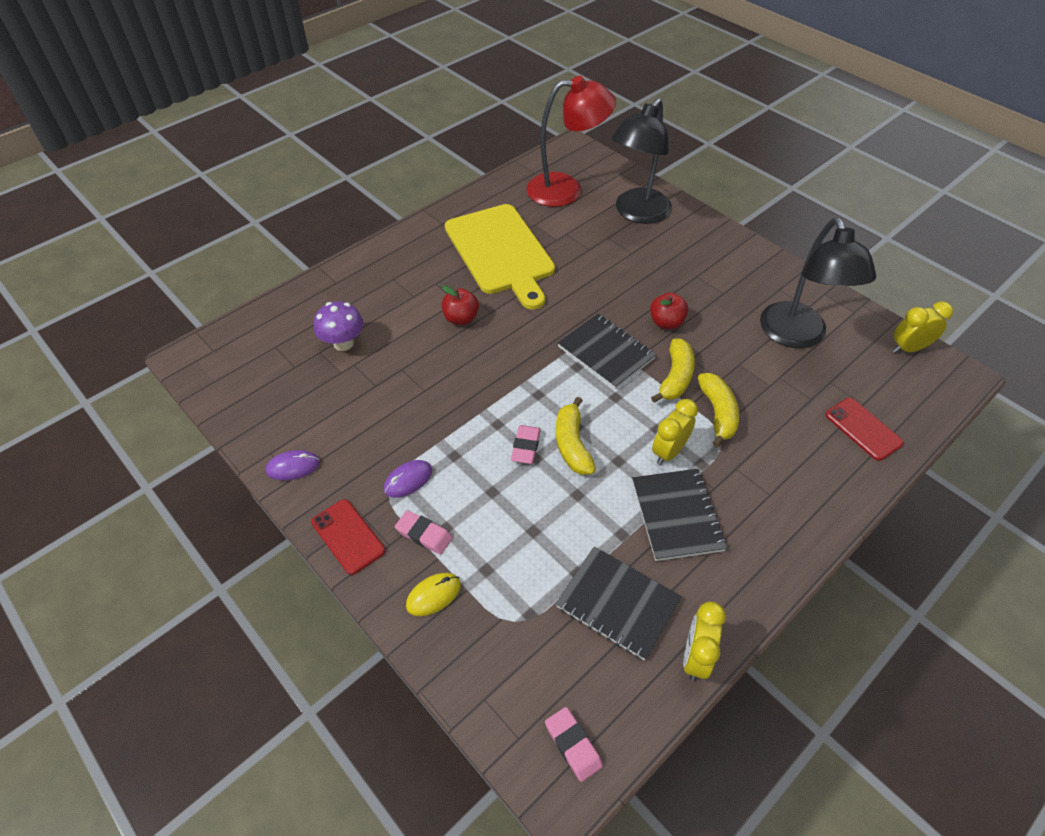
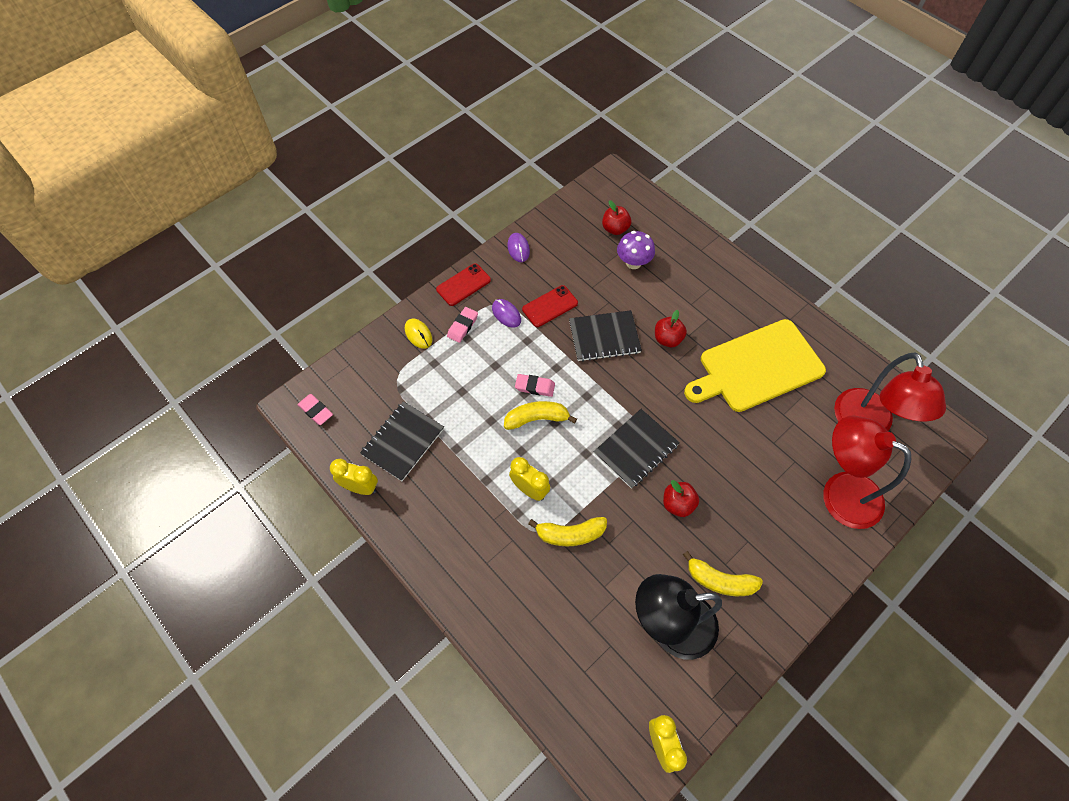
camera: 90 degrees right, 10 degrees up
(283, 359) = (615, 229): none -> red apple
(573, 745) = (316, 411): pink eraser -> pink eraser turned 75 degrees clockwise
(637, 213) = (839, 493): black lamp -> red lamp
(675, 377) = (609, 504): yellow banana -> yellow banana (720, 581)
(677, 515) = (470, 488): black notebook -> black notebook (604, 337)
(863, 429) = (554, 663): red phone -> red phone (550, 306)

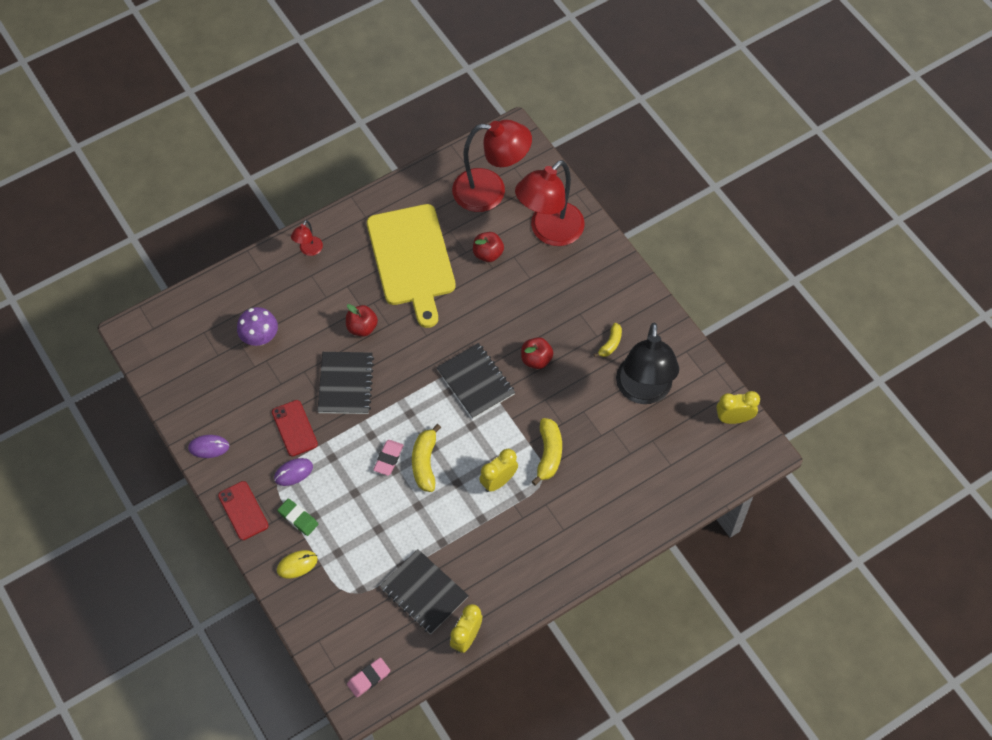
camera: 80 degrees left, 0 degrees up
(462, 326) = (298, 518): pink eraser -> green eraser
(615, 229) = (209, 345): red apple -> red apple (488, 254)
(720, 581) = (610, 344): yellow banana -> yellow banana, size x0.63
(736, 281) = (309, 250): none -> red lamp

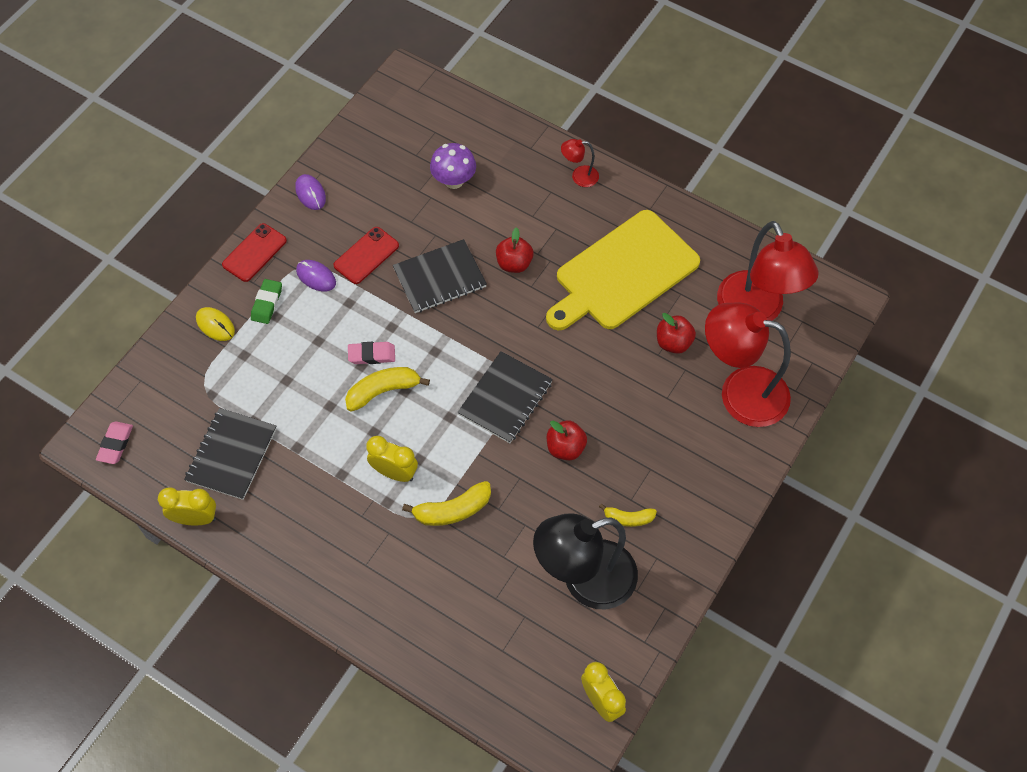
camera: 65 degrees right, 0 degrees up
(368, 678) = (115, 444): pink eraser -> pink eraser turned 75 degrees clockwise

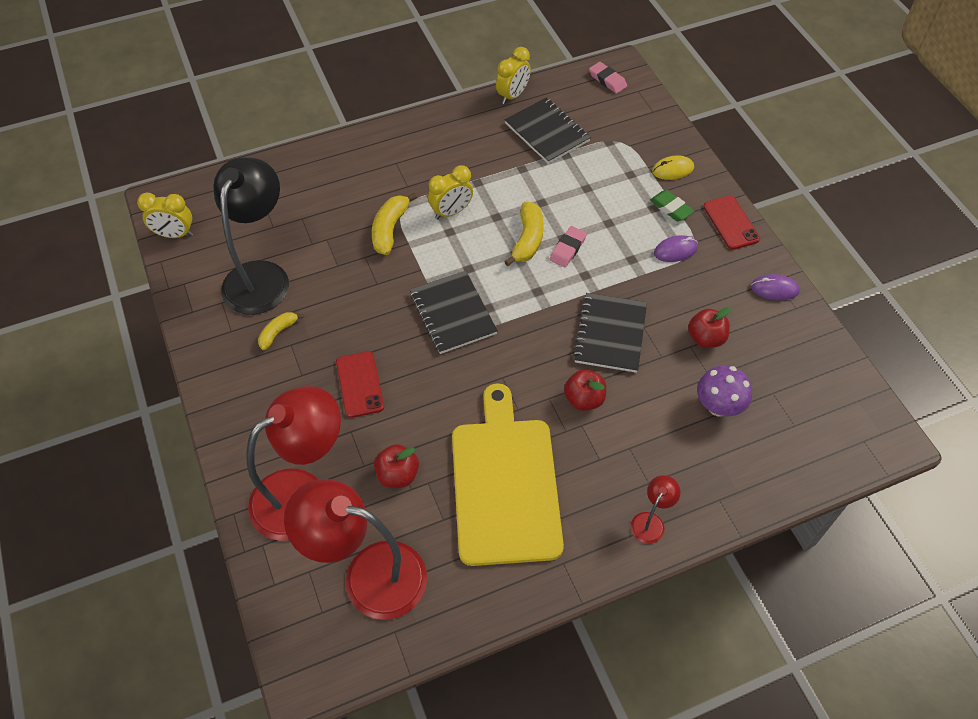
camera: 125 degrees right, 5 degrees down
(366, 255) = (674, 294): red phone -> red phone (359, 384)
(565, 448) = (373, 328): red apple -> red apple (705, 338)

